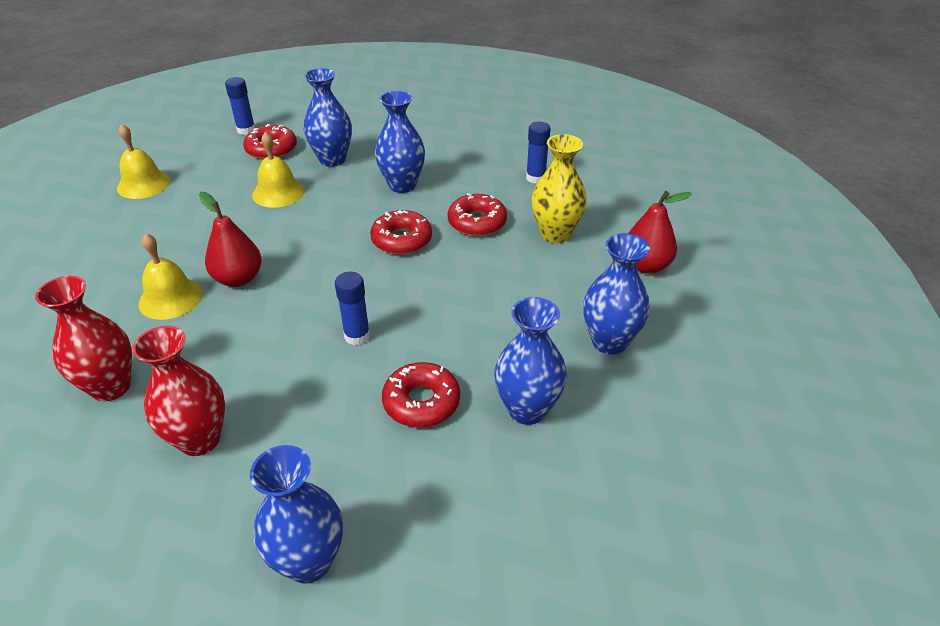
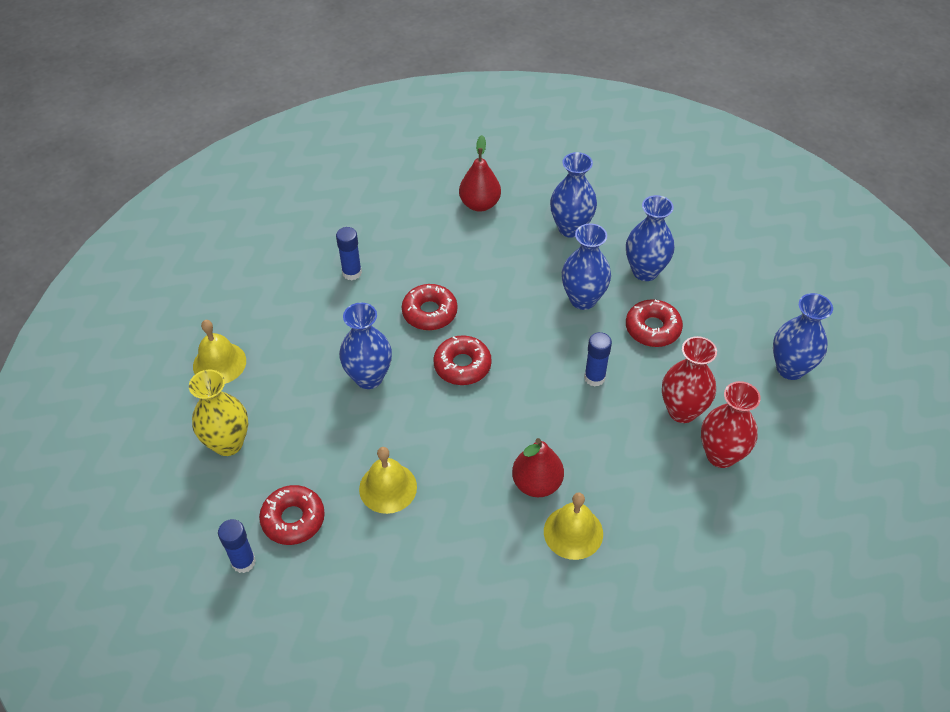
camera: 95 degrees left, 10 degrees up
(111, 387) = (688, 537): red vase -> red vase (682, 411)
(143, 184) = (376, 639): yellow bell -> yellow bell (219, 363)
(332, 160) = (317, 450): blue vase -> blue vase (583, 299)
(555, 234) = (442, 258): yellow vase -> yellow vase (228, 443)

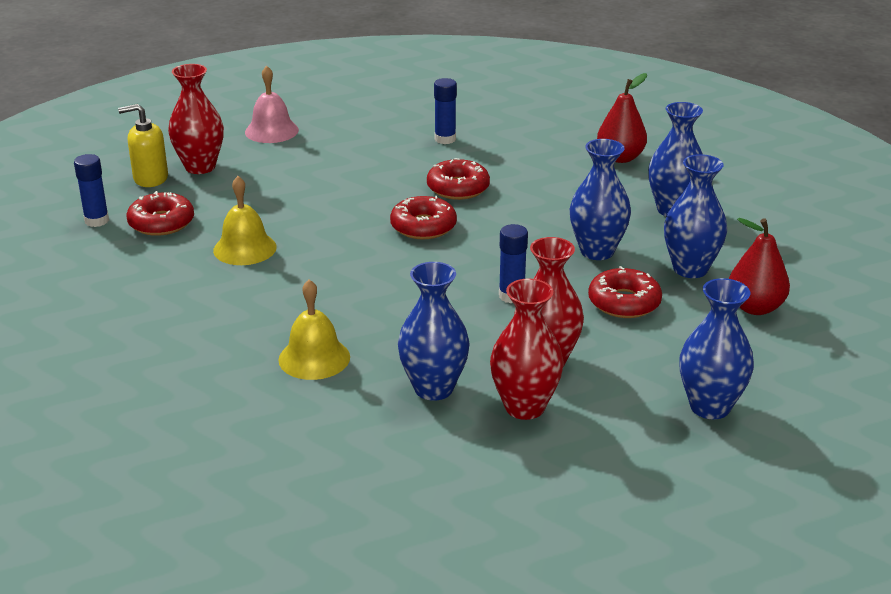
camera: 50 degrees right, 20 degrees down
(210, 487) = (150, 178): none -> yellow soap dispenser
(219, 363) = (271, 131): yellow bell -> pink bell
(228, 443) = (200, 167): yellow vase -> red vase
(369, 377) = (347, 192): blue vase -> blue vase (433, 388)
(537, 483) = (344, 316): red pear -> red pear (755, 307)

